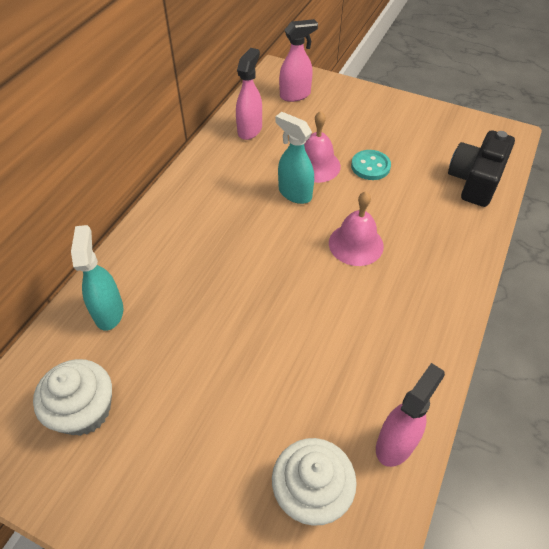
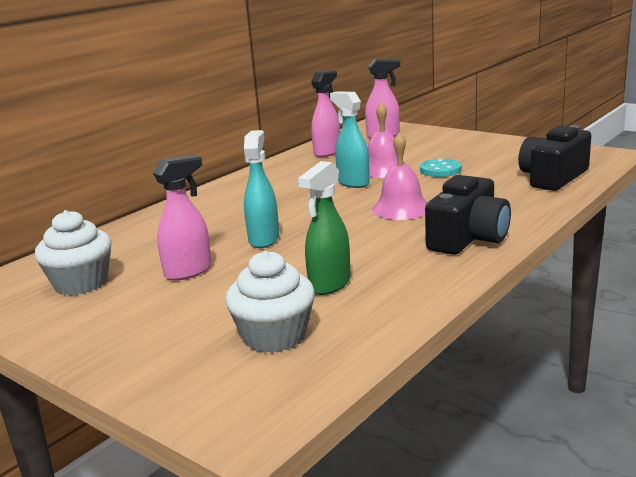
camera: 15 degrees right, 30 degrees down
(109, 312) = (136, 236): turquoise spray bottle -> turquoise spray bottle (264, 239)
(332, 393) = (329, 284): none -> green spray bottle
(396, 443) = (382, 314): pink spray bottle -> pink spray bottle (189, 271)
(432, 298) = (468, 238): none -> black camera

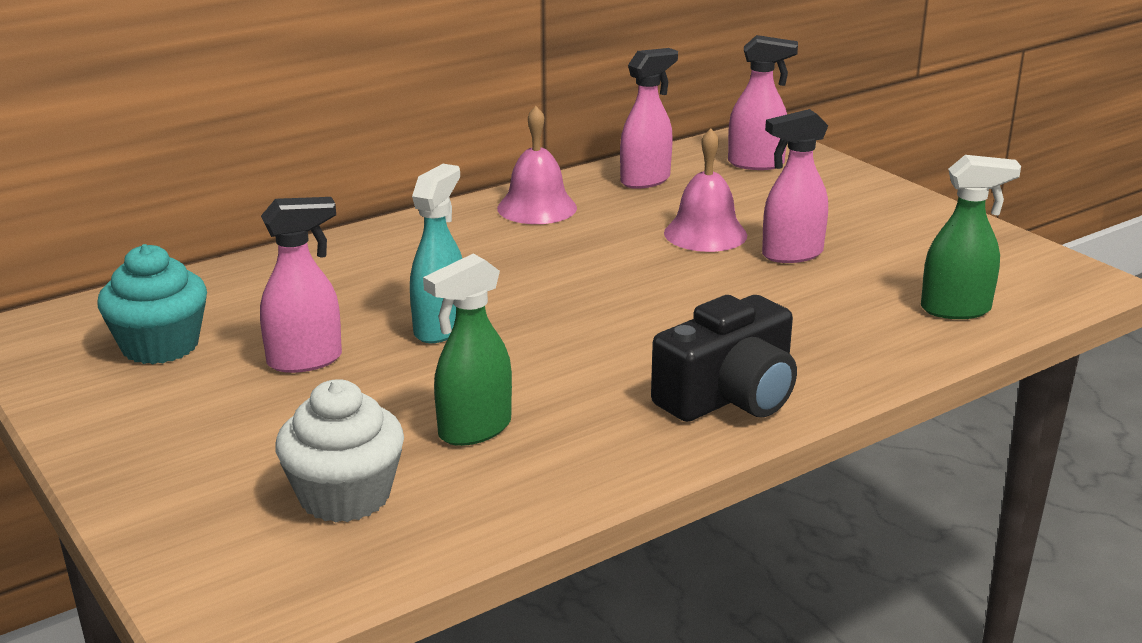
camera: 15 degrees right, 5 degrees up
(81, 283) = (160, 346): white cupcake -> turquoise cupcake
(353, 183) = (640, 250): turquoise spray bottle -> none
(401, 208) = (674, 317): pink bell -> pink bell (537, 208)
(440, 170) = (791, 254): turquoise button -> pink spray bottle
(553, 177) = (956, 310): black camera -> green spray bottle

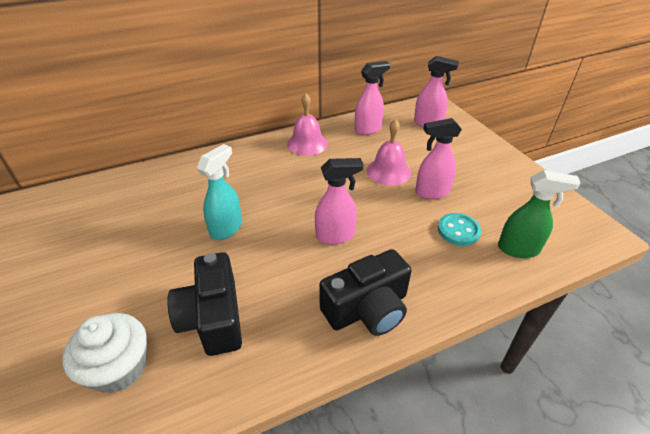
camera: 10 degrees right, 15 degrees up
(160, 346) = (82, 224): turquoise cupcake -> none
(306, 360) = (148, 245): pink spray bottle -> pink spray bottle (335, 236)
(474, 430) = (213, 317): green spray bottle -> black camera
(851, 297) = (458, 230): none -> turquoise button

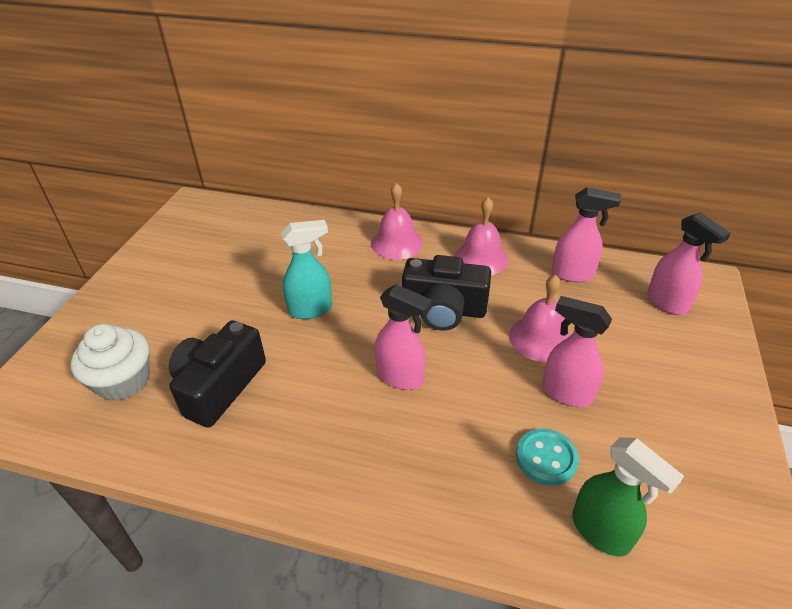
camera: 40 degrees right, 0 degrees up
(241, 158) = (396, 243): none -> pink bell
(367, 309) = (349, 472): black camera -> black camera (443, 310)

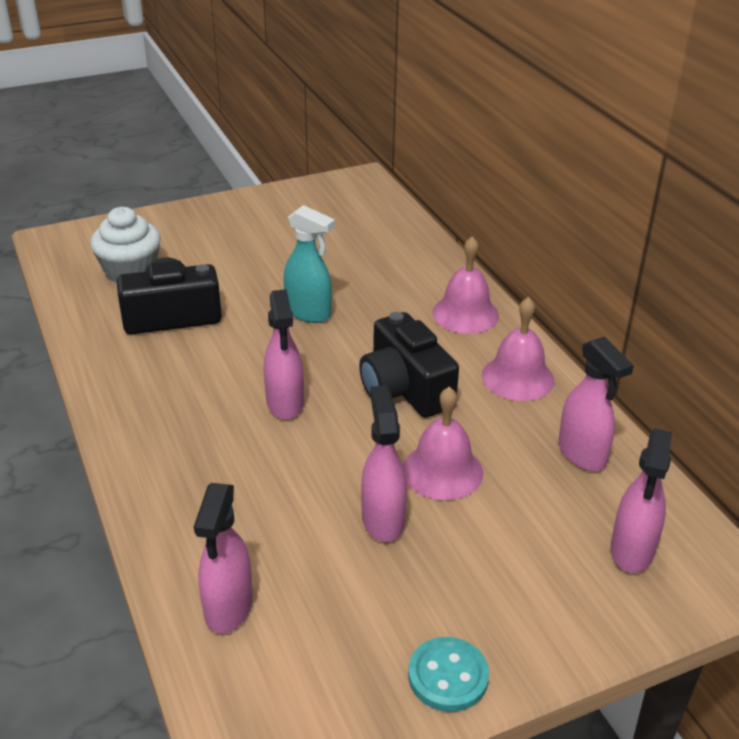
camera: 50 degrees right, 5 degrees down
(546, 458) = (281, 538): turquoise button -> turquoise button (448, 676)
(601, 532) = (228, 608): green spray bottle -> pink spray bottle

